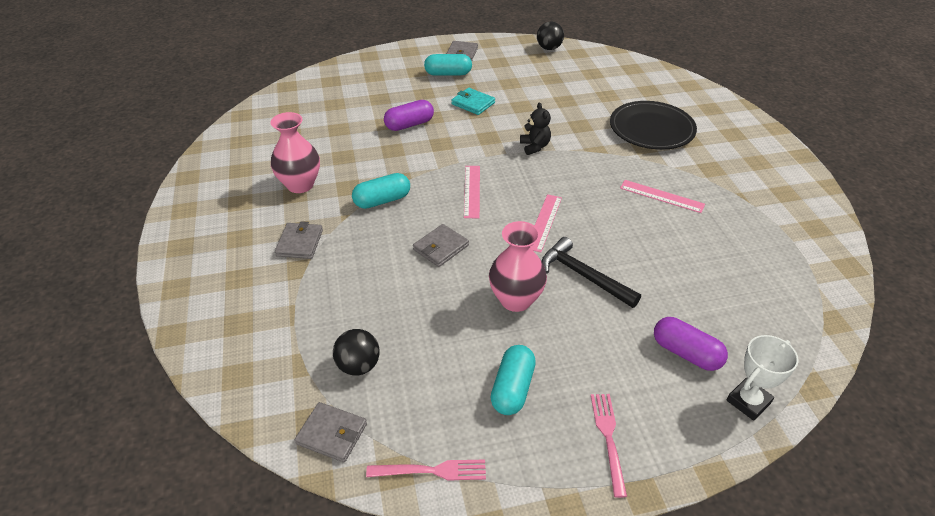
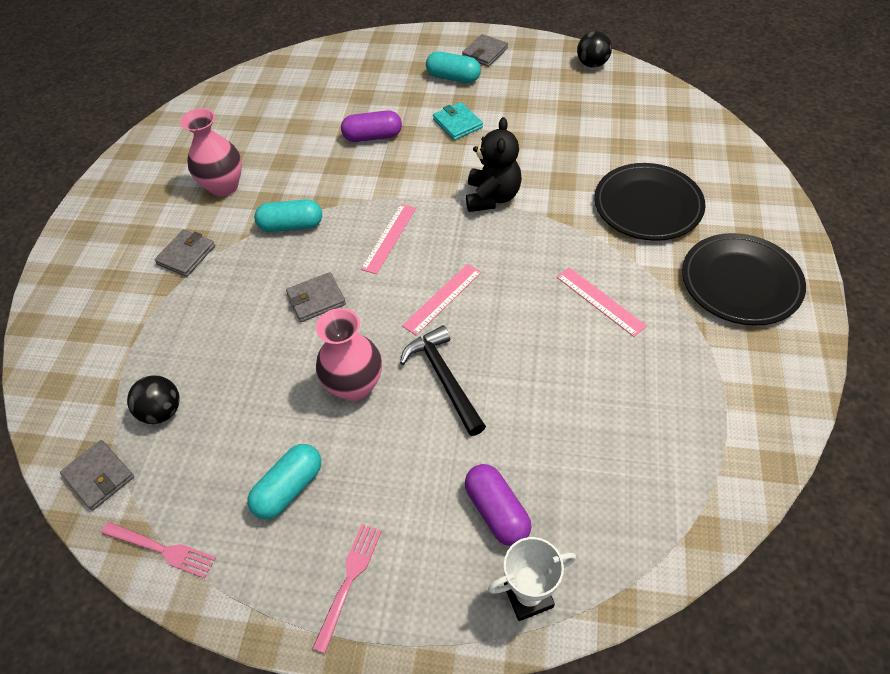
camera: 25 degrees right, 10 degrees up
(535, 146) = (492, 197): black teddy bear -> black teddy bear, size x1.56
(747, 163) = (740, 282): none -> black plate

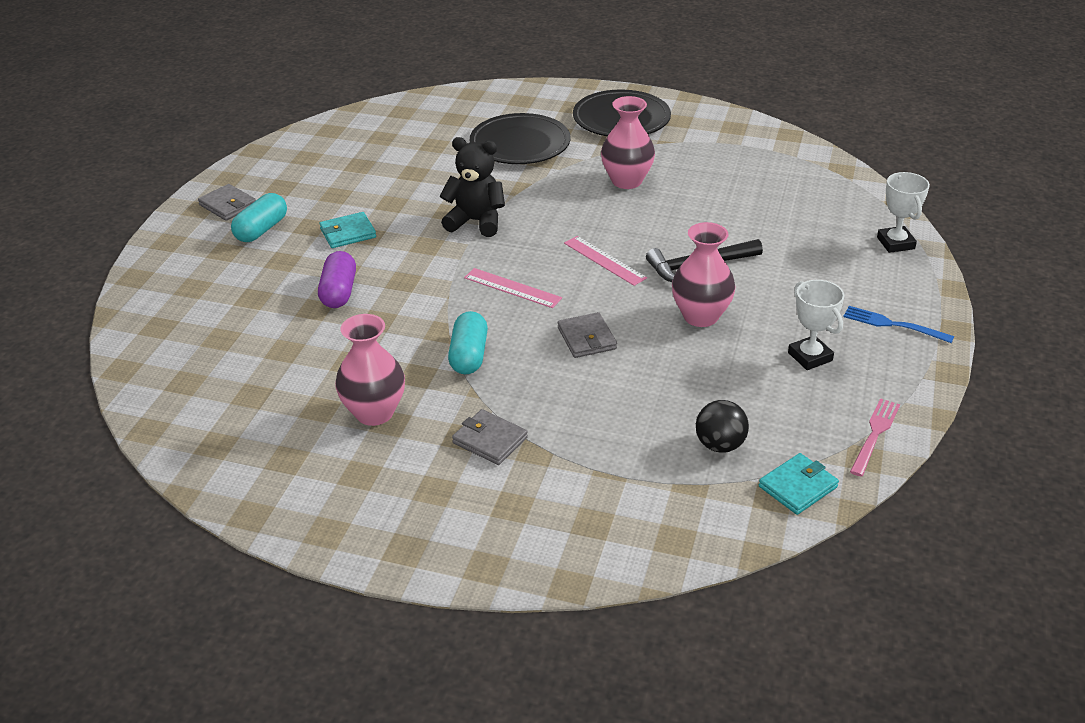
camera: 85 degrees left, 15 degrees down
(99, 476) = (798, 487): grey wallet -> turquoise wallet
(289, 488) = (810, 357): turquoise capsule -> white trophy
(349, 580) = (892, 325): pink fork -> blue fork
(497, 511) = (829, 250): purple capsule -> none
(592, 64) = (296, 144): black ball -> none
(600, 301) = (626, 181): pink ruler -> pink vase

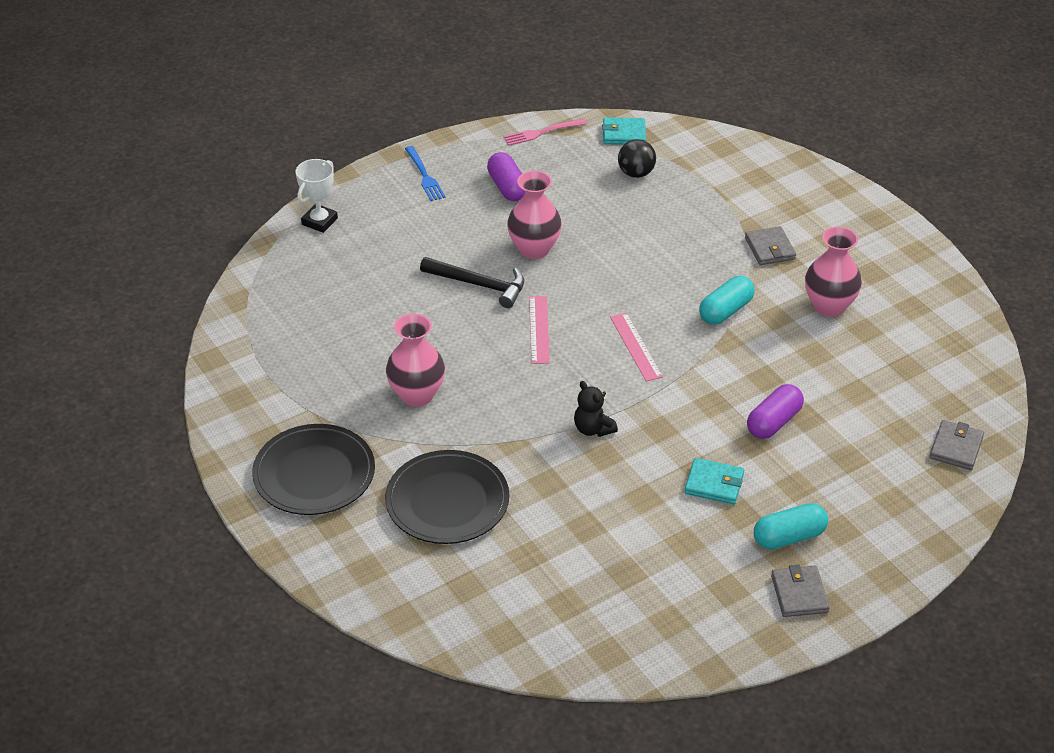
camera: 140 degrees left, 5 degrees up
(476, 221) = (593, 429): black teddy bear -> black teddy bear, size x0.64
(586, 338) = (630, 277): grey wallet -> grey wallet (956, 447)
(810, 357) = (507, 187): white trophy -> purple capsule

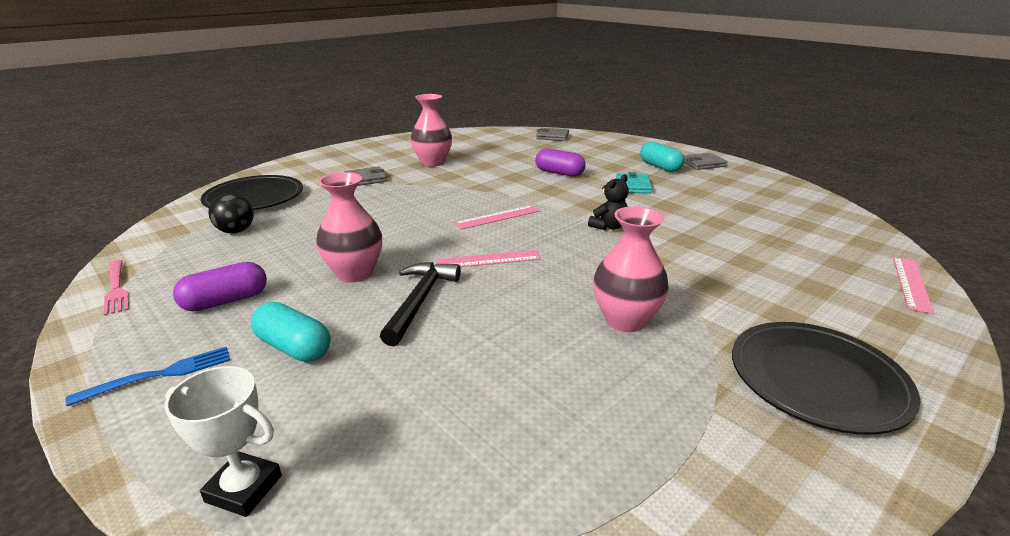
camera: 100 degrees left, 15 degrees down
(415, 618) = (911, 283): none -> pink ruler
(447, 501) = (759, 283): black plate -> black plate (254, 198)
(624, 134) = (158, 241): turquoise wallet -> none
(725, 311) = (443, 189): turquoise capsule -> turquoise capsule (294, 347)

